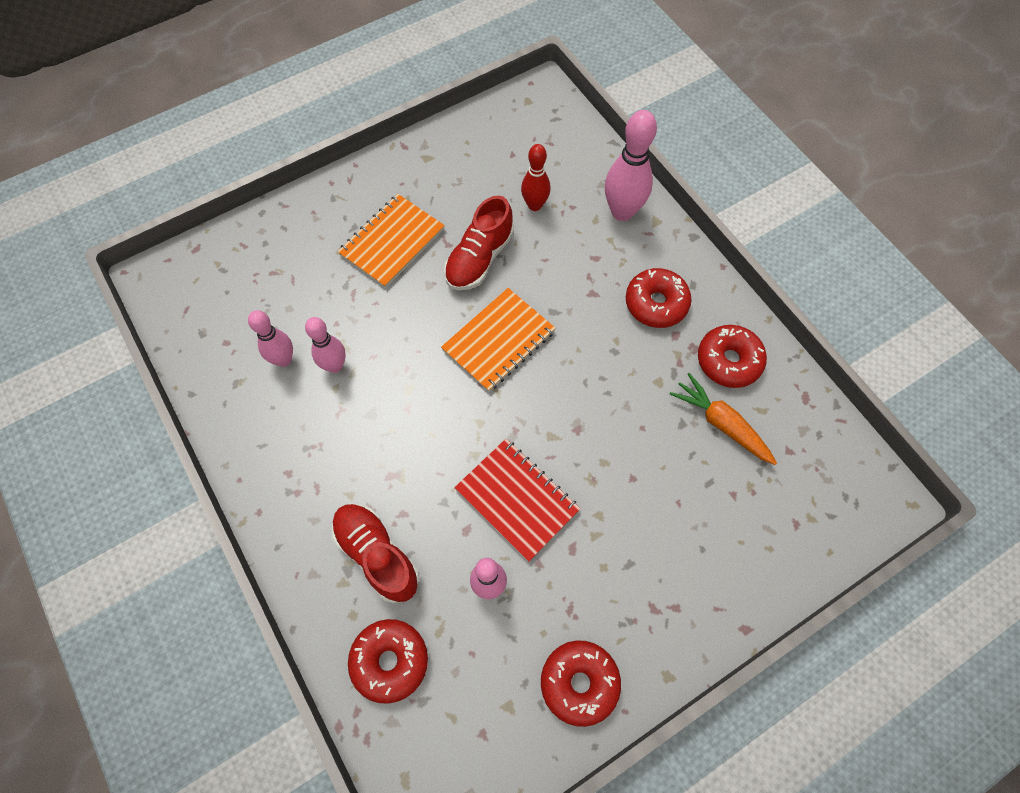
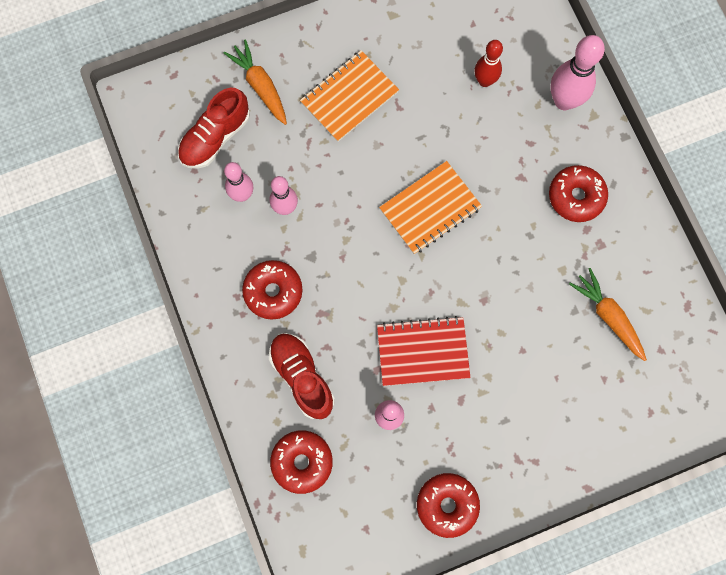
camera: 10 degrees right, 10 degrees up
(293, 245) = (260, 86): none -> orange carrot
(479, 258) = (425, 126): red shoe -> red shoe (215, 137)
(517, 499) = (422, 351): red notebook -> red notebook turned 60 degrees counterclockwise
(728, 361) = (628, 261): red donut -> red donut (273, 292)

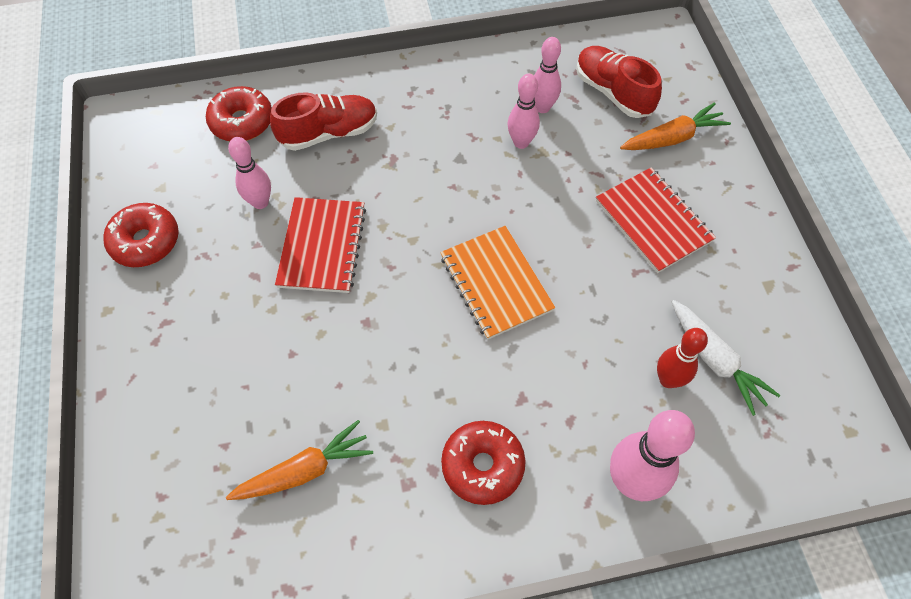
camera: 100 degrees right, 15 degrees down
(273, 292) = (428, 120): red donut -> none
(349, 97) = (653, 221): orange notebook -> red notebook
(463, 50) = (715, 361): none -> white carrot

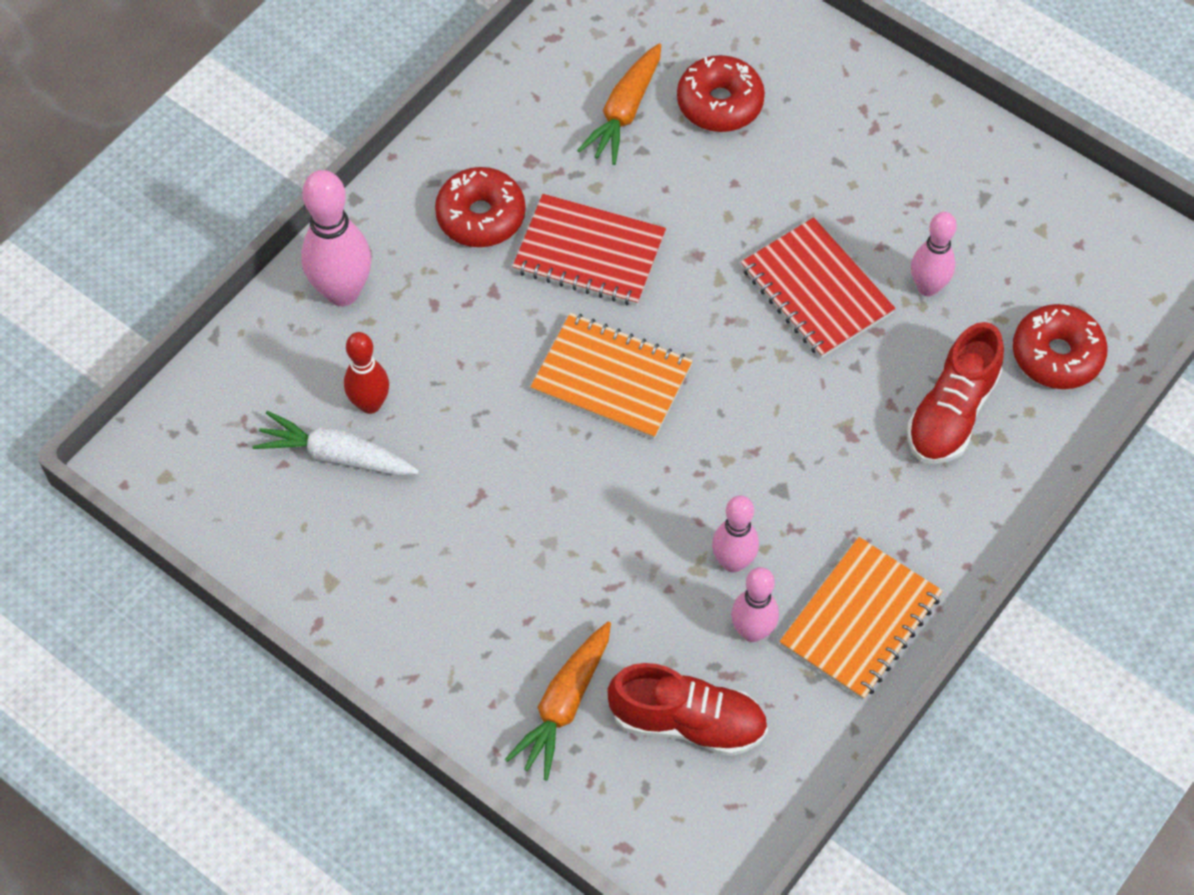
camera: 140 degrees right, 0 degrees up
(145, 241) = (984, 174): red donut -> red donut (719, 103)
(483, 78) = (860, 620): none -> orange notebook
(653, 221) = (505, 569): red notebook -> red notebook (589, 253)

